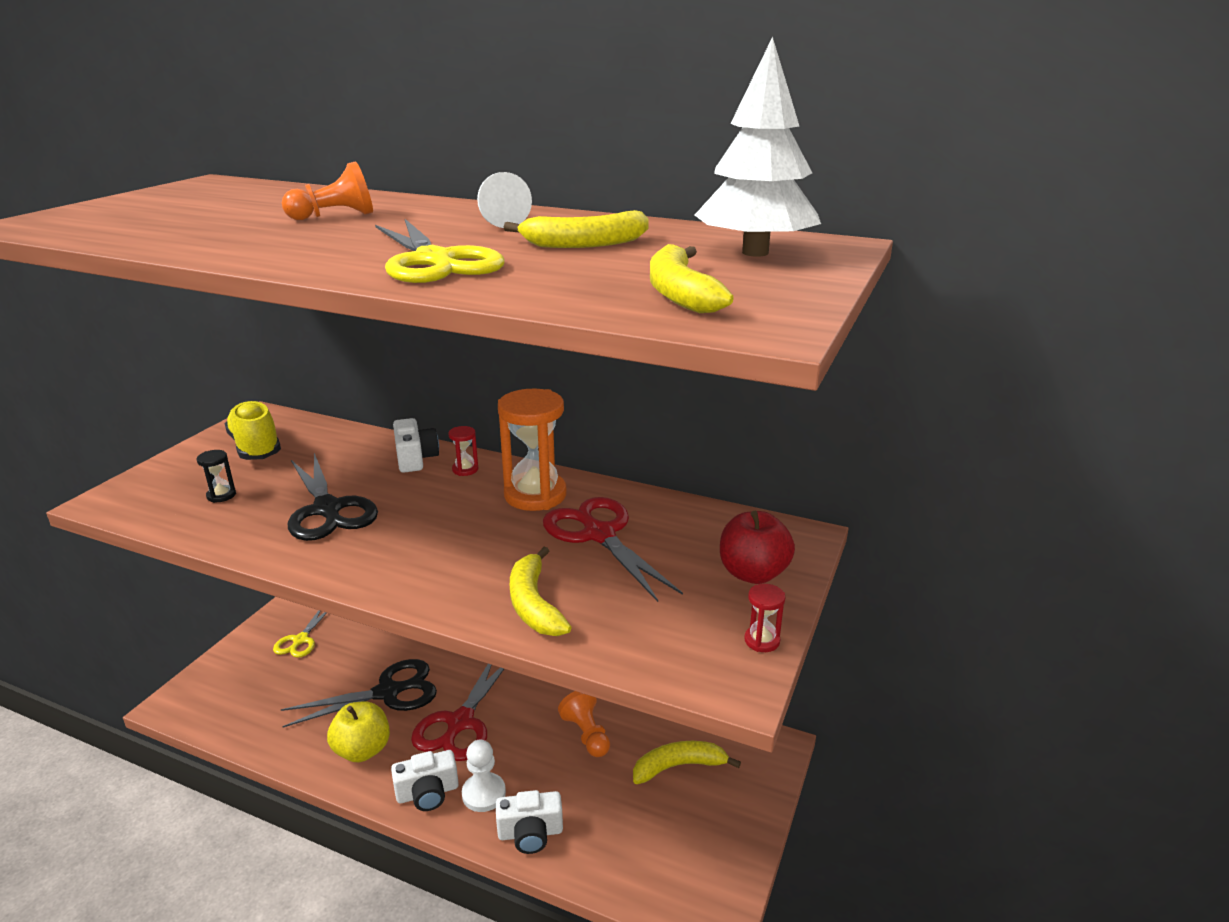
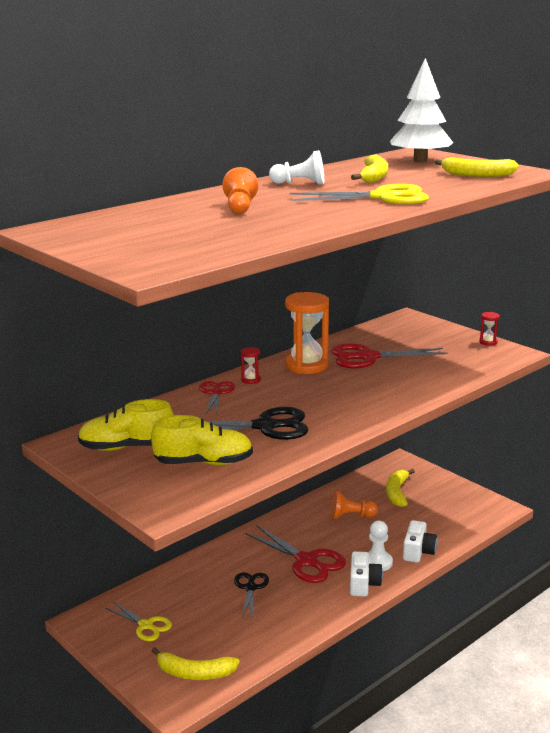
camera: 65 degrees left, 5 degrees down
(221, 495) = (203, 463): black hourglass -> yellow shoe
(362, 750) = (305, 606): yellow apple -> none
(388, 692) = (250, 588): black scissors -> black scissors, size x0.60
(415, 458) = (216, 393): white camera -> red scissors
(534, 604) = (425, 382): yellow banana -> yellow banana (194, 673)
(753, 573) = (433, 332): red apple -> none

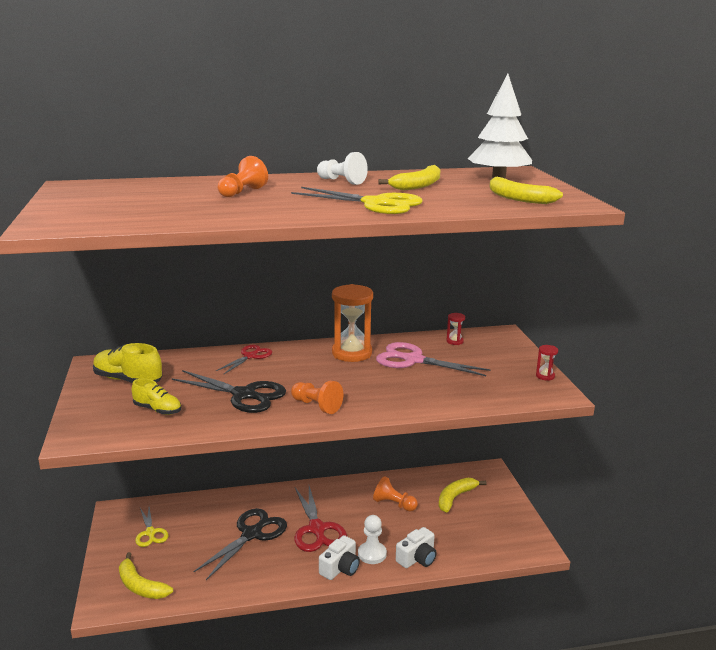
camera: 30 degrees right, 0 degrees up
(203, 463) = (157, 410): yellow shoe -> yellow shoe, size x0.65
(250, 588) = (252, 534): black scissors -> black scissors, size x1.65
(251, 380) = (291, 353): red hourglass -> red hourglass (454, 341)
(344, 416) = (316, 406): none -> orange pawn
(368, 357) = (413, 360): red scissors -> pink scissors

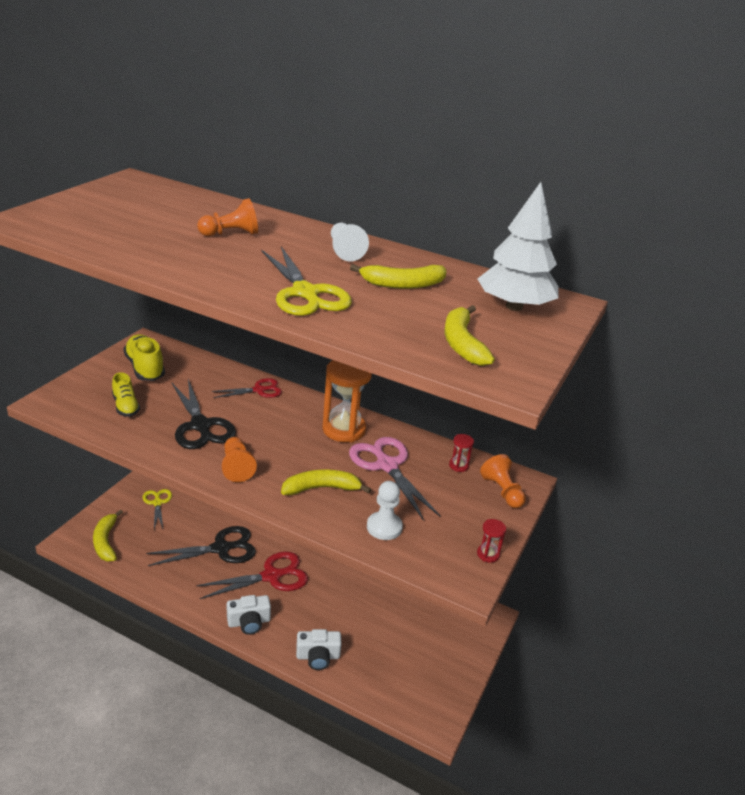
camera: 35 degrees right, 10 degrees up
(150, 533) = (157, 503): yellow scissors -> yellow scissors turned 150 degrees clockwise
(317, 529) = (272, 576): red scissors -> red scissors turned 135 degrees counterclockwise
(372, 554) = (287, 627): white pawn -> white pawn (384, 527)
(394, 504) = (359, 594): orange pawn -> orange pawn (502, 491)
(455, 498) = (422, 623): yellow banana -> yellow banana (321, 488)

